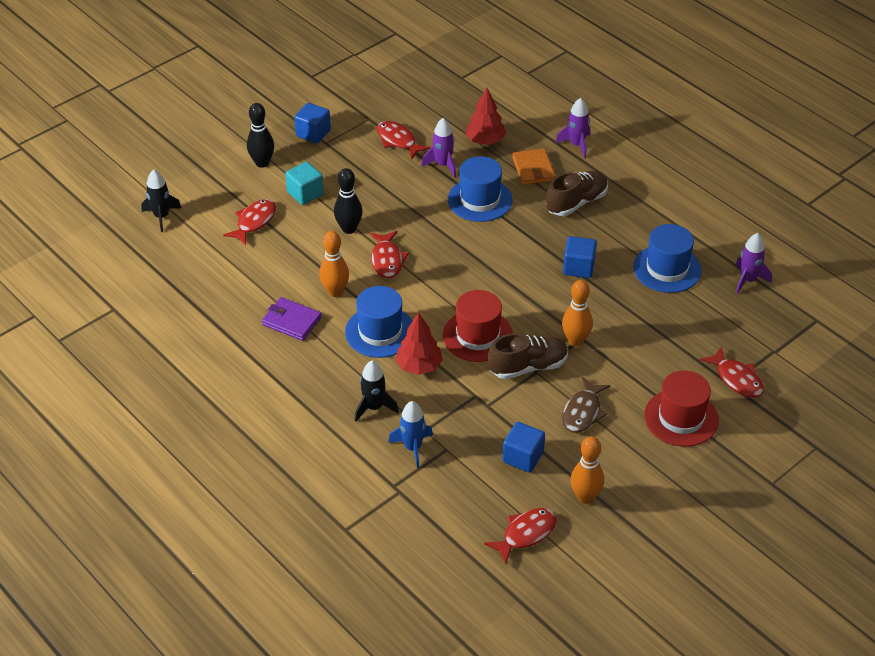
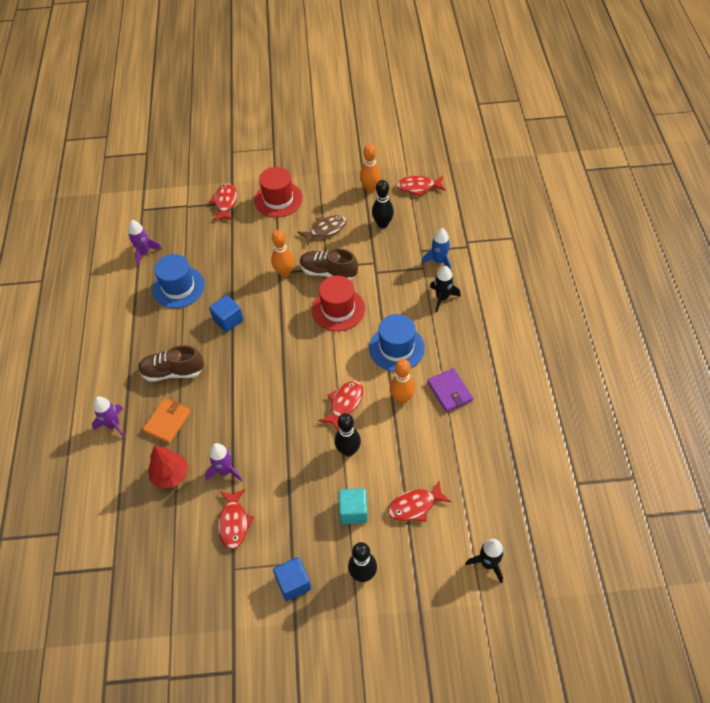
camera: 140 degrees left, 10 degrees up
(419, 366) = (392, 309): red tree -> none
(480, 200) = (232, 417): blue hat -> none
(523, 457) = (382, 224): blue cube -> black bowling pin

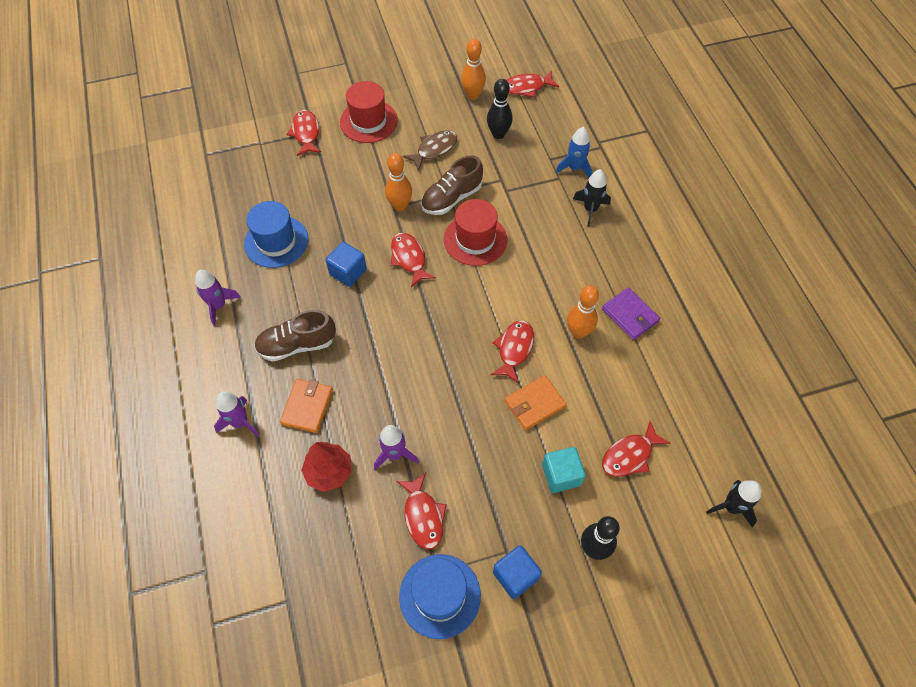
camera: 15 degrees left, 5 degrees up
(144, 252) = (222, 206): purple rocket -> purple rocket (219, 306)
(280, 317) = (409, 258): none -> red fish
(328, 272) = (451, 198): brown shoe -> brown shoe turned 45 degrees counterclockwise
(348, 450) = (534, 404): black bowling pin -> orange wallet
(396, 348) = (555, 274): blue hat -> blue hat (440, 595)

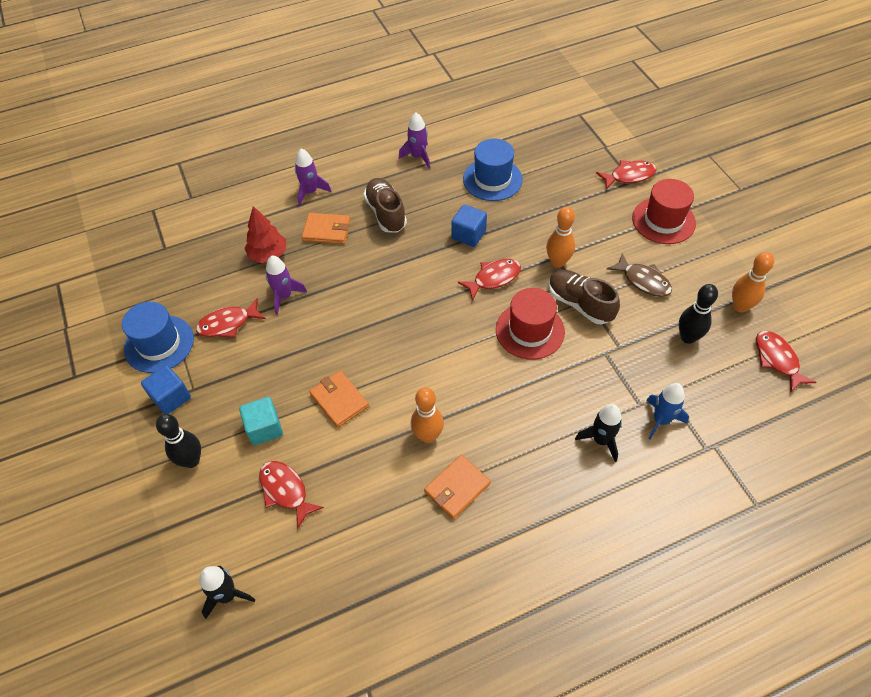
camera: 85 degrees right, 5 degrees down
(514, 349) = (400, 378): red fish -> none
(630, 315) = (457, 488): purple wallet -> orange wallet

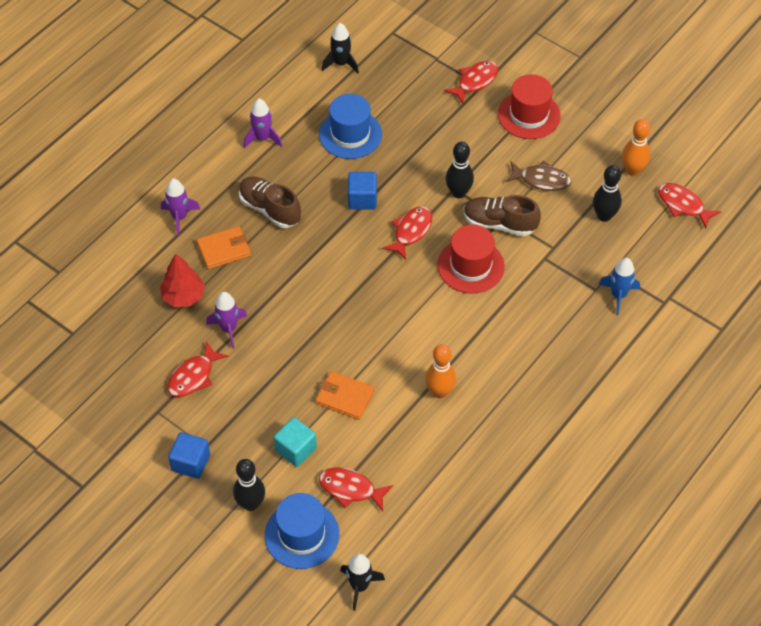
camera: 30 degrees left, 0 degrees up
(159, 344) = (141, 422): blue hat -> blue hat (302, 534)
(457, 488) = (489, 421): orange wallet -> none
(557, 262) = (458, 193): orange bowling pin -> black bowling pin
(601, 440) = (581, 332): black rocket -> black rocket (341, 64)

